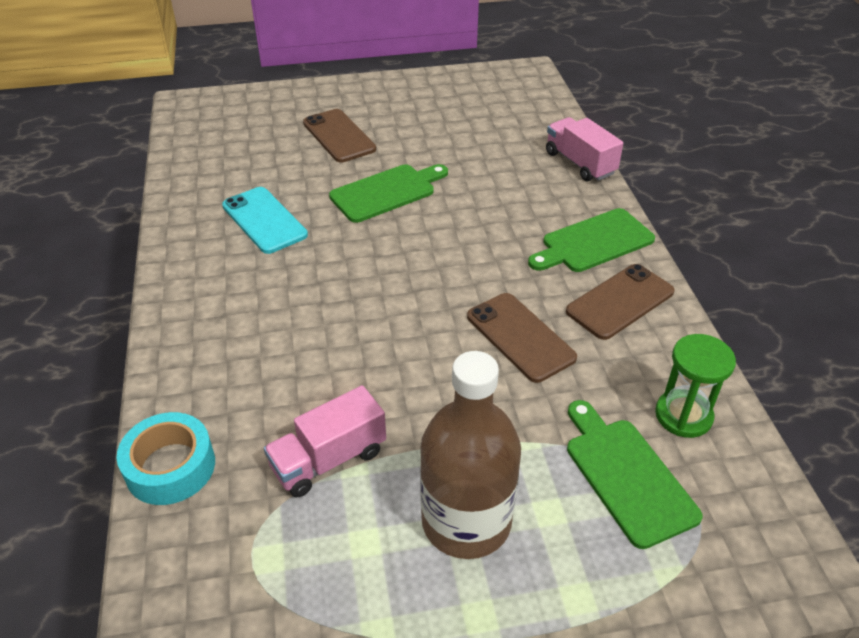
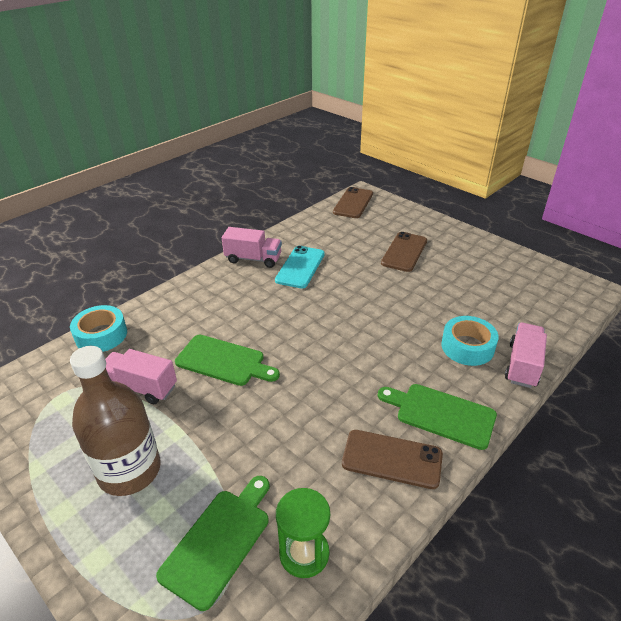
camera: 55 degrees right, 5 degrees down
(194, 250) = (253, 259): none -> pink truck
(386, 192) = (376, 295): green cutting board -> green cutting board (223, 361)
(520, 337) = (305, 421): brown phone -> brown phone (353, 203)
(526, 179) = (467, 347): none -> turquoise tape

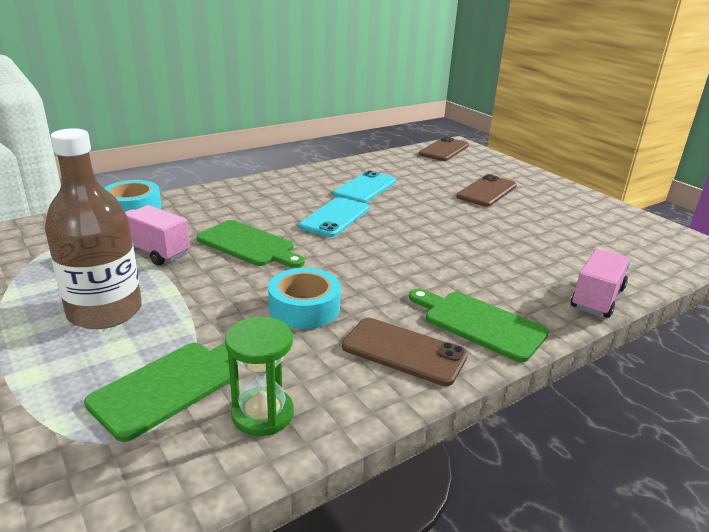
camera: 10 degrees right, 10 degrees down
(253, 259) = (317, 176): pink truck -> none
(286, 311) = (335, 217): none -> turquoise phone
(467, 347) = (533, 273): turquoise tape -> turquoise tape (304, 308)

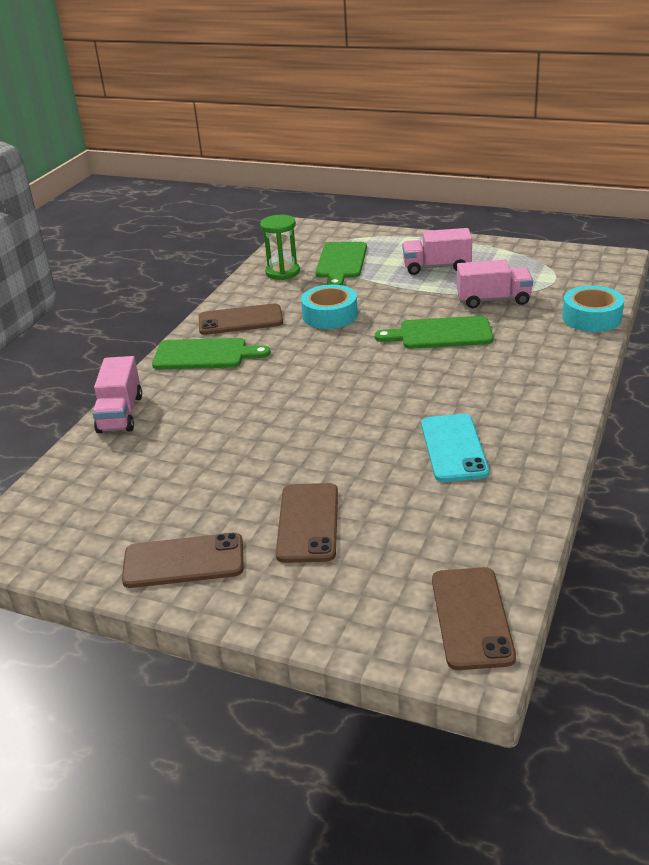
camera: 150 degrees right, 5 degrees up
(105, 311) = (437, 267): brown bottle -> pink truck
(335, 217) = (420, 391): turquoise phone -> none
(570, 201) = (183, 561): none -> brown phone

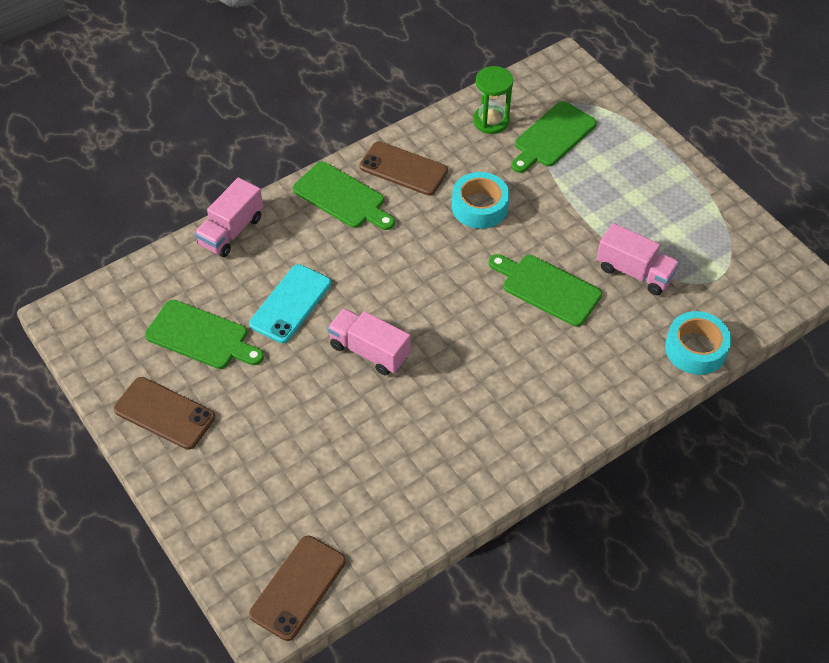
camera: 30 degrees right, 20 degrees up
(164, 491) = (201, 336): none -> green cutting board
(308, 523) = (268, 432): brown phone -> none
(437, 267) = (630, 195): pink truck -> pink truck (369, 351)
(453, 448) = (432, 427): turquoise phone -> turquoise phone (290, 304)

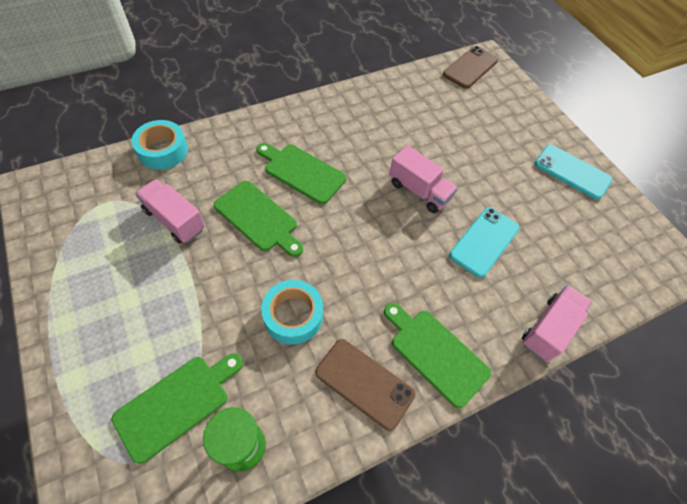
camera: 175 degrees left, 5 degrees up
(164, 413) = (572, 172): brown phone -> turquoise phone
(201, 336) = (557, 225): green cutting board -> green cutting board (302, 172)

